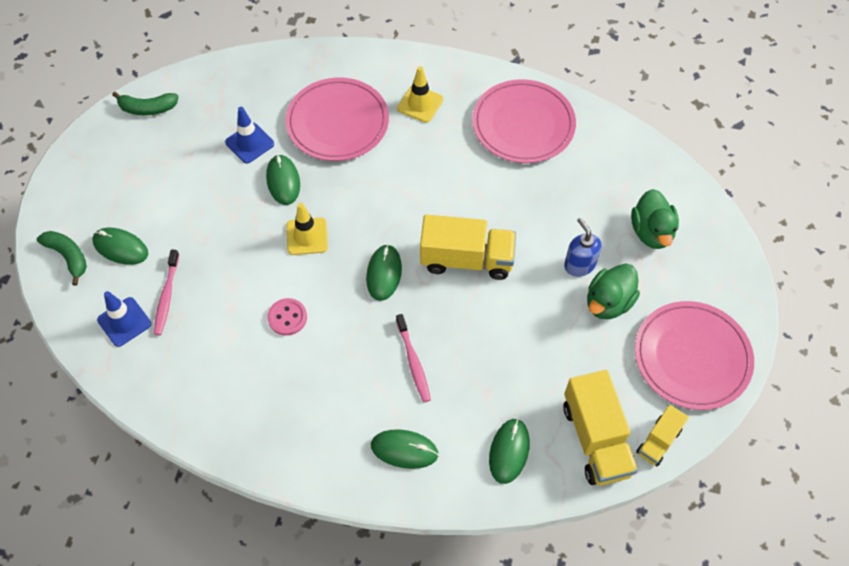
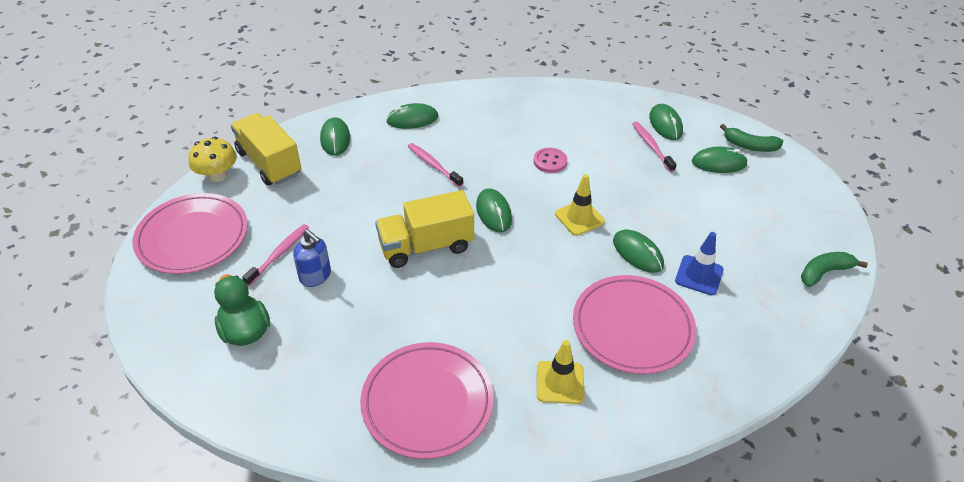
camera: 155 degrees right, 15 degrees down
(124, 322) = (665, 124): blue traffic cone -> green mouse
(608, 302) = (279, 254): green duck -> pink toothbrush
(658, 441) = (218, 175): yellow truck -> yellow mushroom

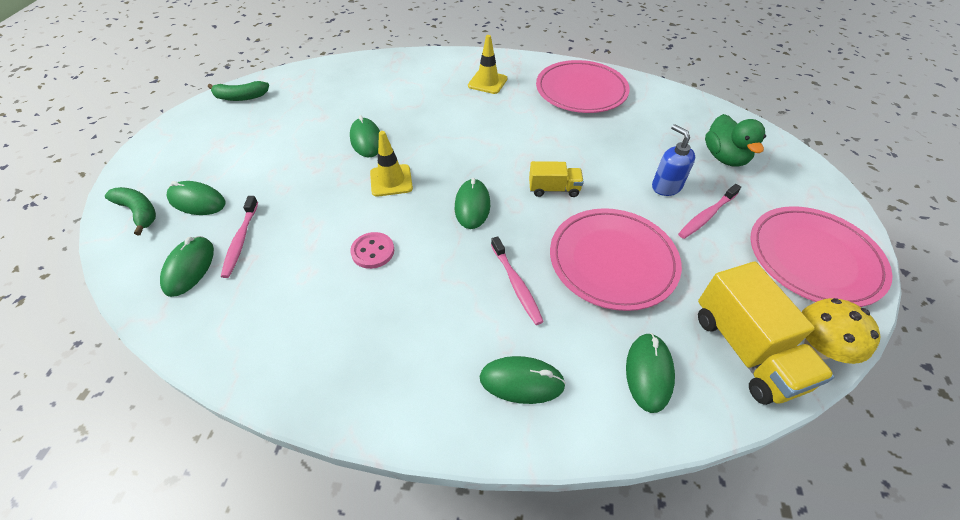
camera: 160 degrees left, 5 degrees up
(426, 246) = (554, 189): yellow truck -> yellow truck, size x0.55
(632, 327) = (415, 98): pink plate -> pink plate (612, 261)
(699, 275) = (334, 115): blue traffic cone -> none

